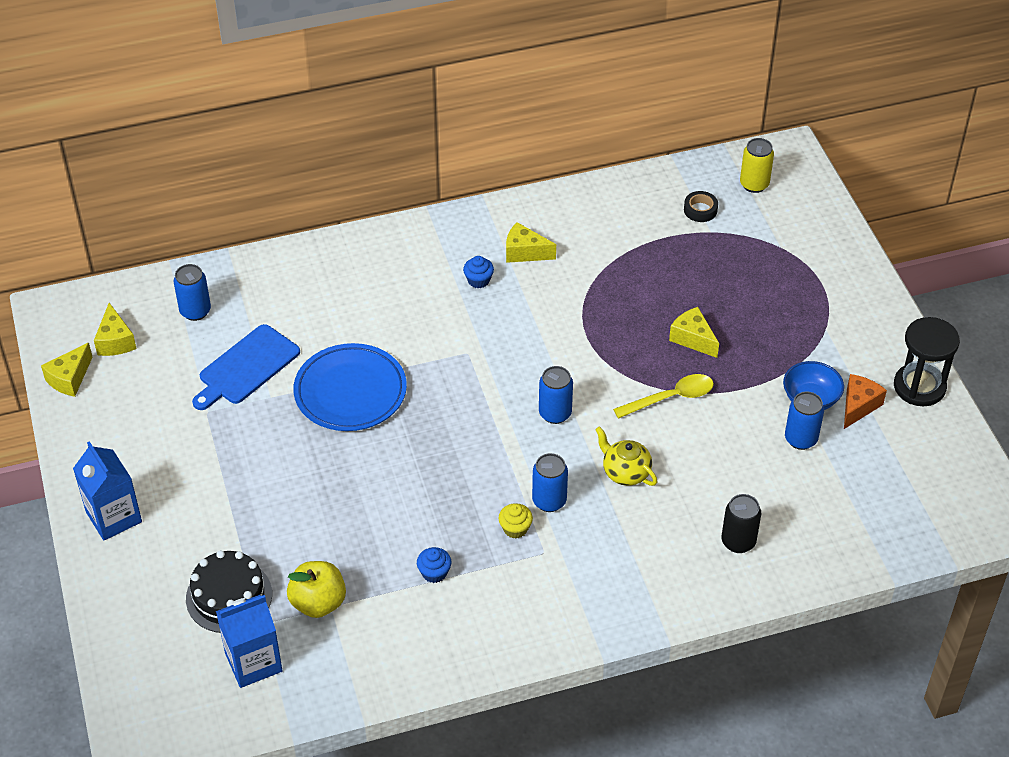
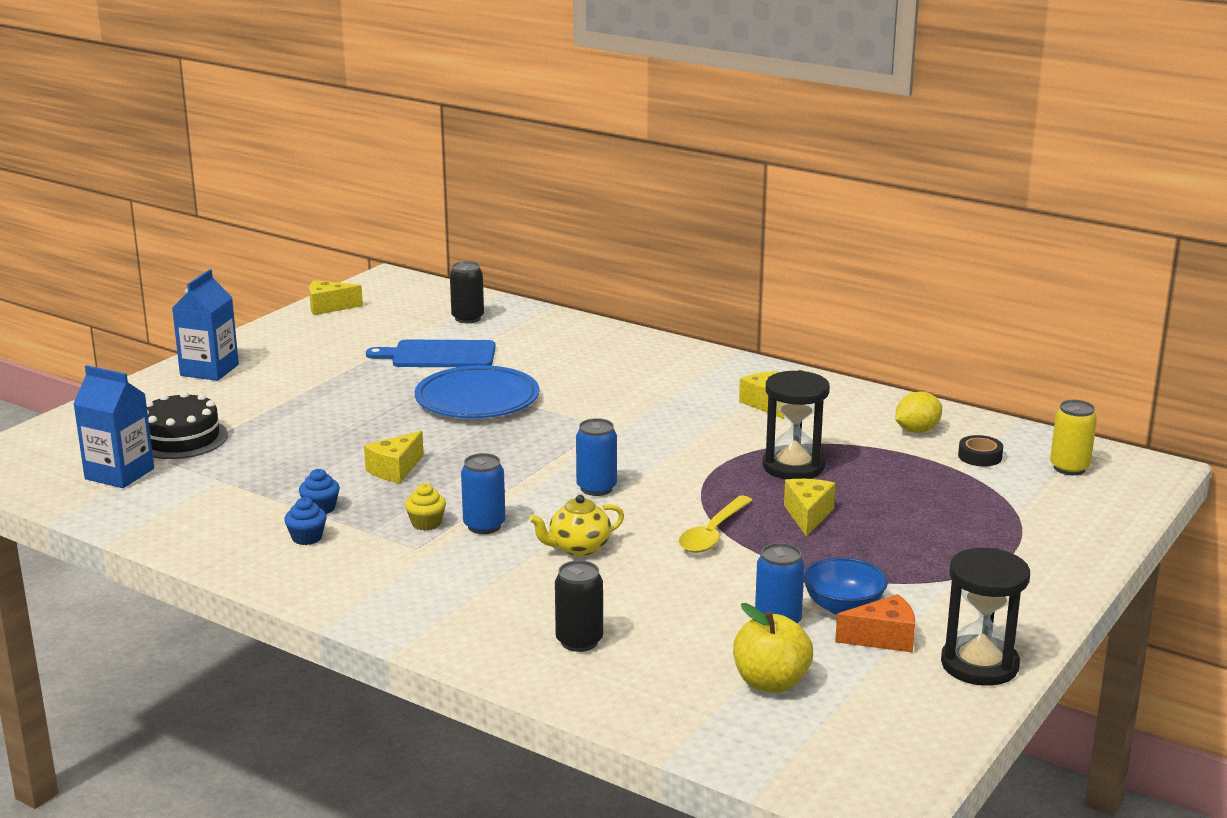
camera: 50 degrees right, 25 degrees down
(115, 341) = (391, 306): yellow cheese -> yellow cheese (395, 470)
(195, 311) = (467, 318): blue can -> black can
(318, 603) = (219, 474): yellow apple -> yellow apple (771, 683)
(478, 280) = (696, 399): blue cupcake -> blue cupcake (307, 538)
(624, 301) = (793, 466): none -> black hourglass
(625, 472) = (578, 548): yellow teapot -> yellow teapot turned 120 degrees counterclockwise
(638, 211) = (917, 431): none -> yellow lemon
(671, 398) = (712, 534): yellow spoon -> yellow spoon turned 90 degrees clockwise

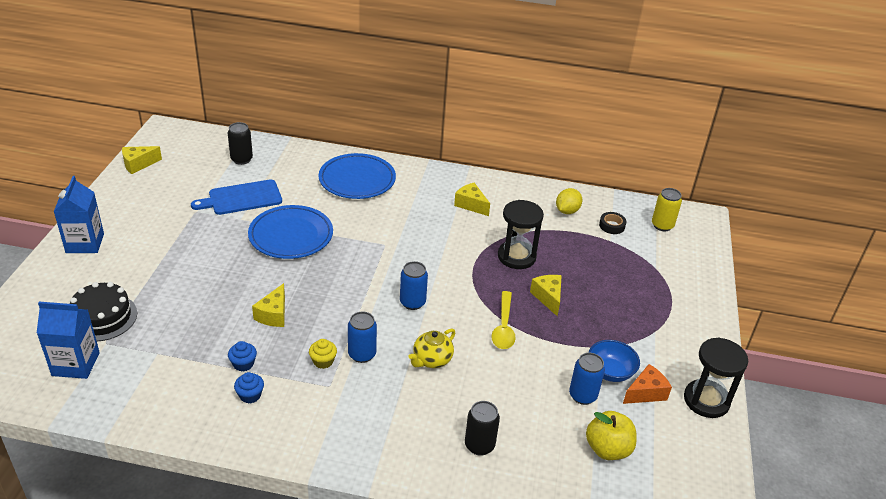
camera: 25 degrees left, 15 degrees up
(614, 357) = (357, 180): none -> blue plate

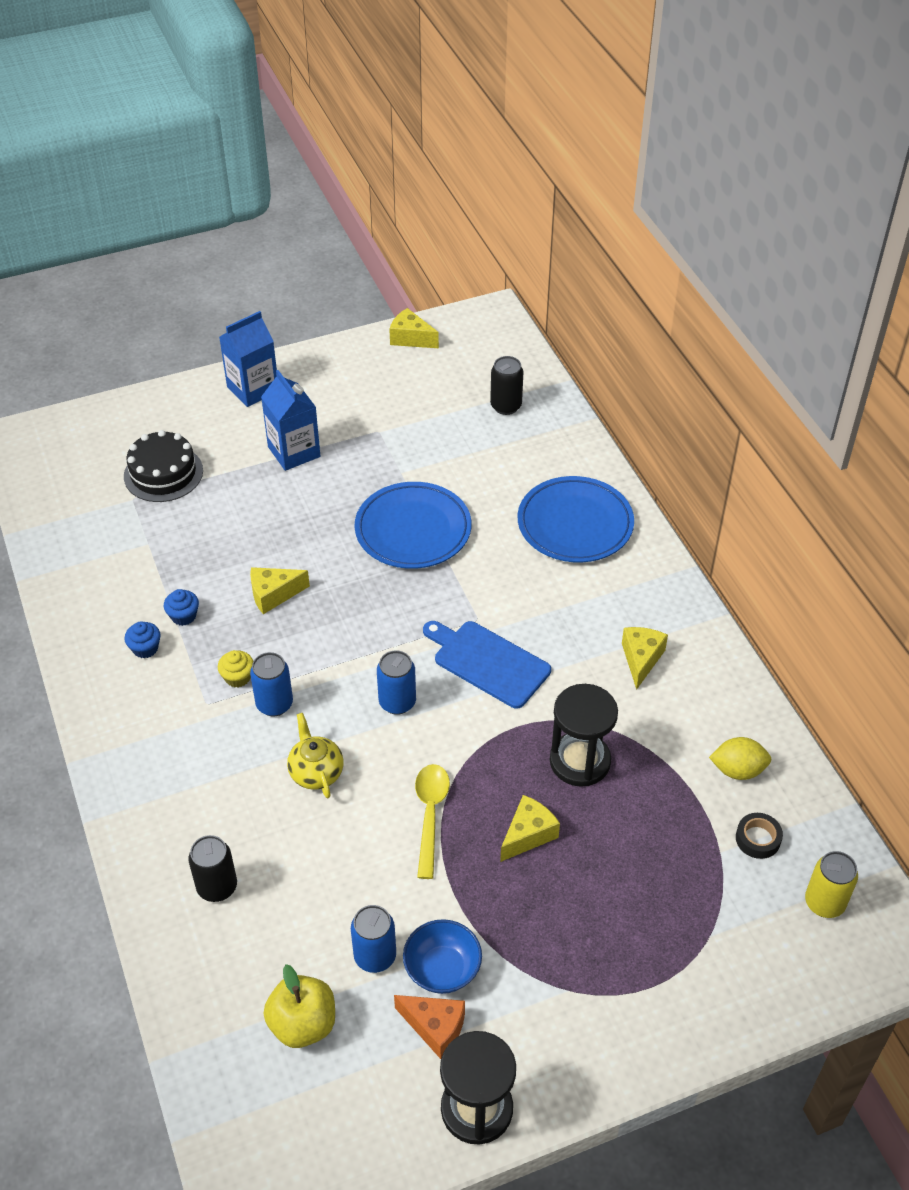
camera: 60 degrees right, 10 degrees up
(76, 364) = (90, 498): blue carton -> blue carton (294, 452)
(242, 198) = (437, 451): blue cutting board -> blue cutting board (488, 662)
(431, 360) = (316, 772): yellow teapot -> yellow teapot turned 60 degrees clockwise
(503, 327) = (430, 814): yellow spoon -> yellow spoon turned 120 degrees clockwise

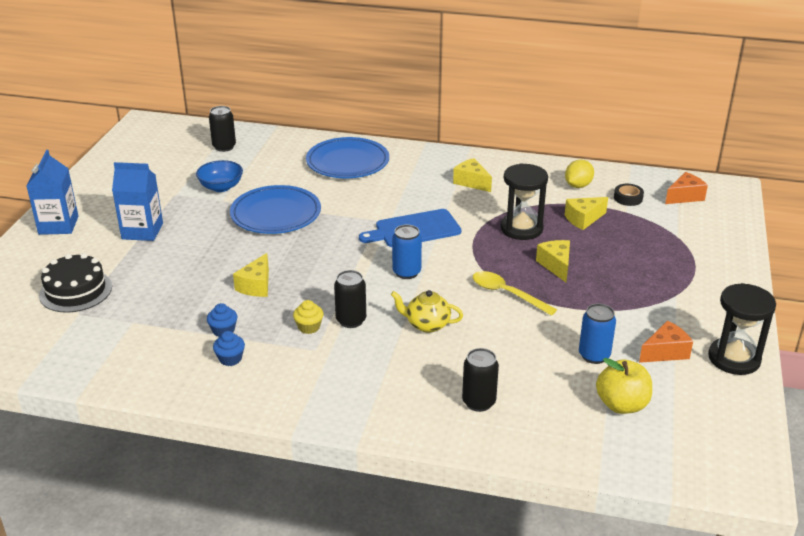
camera: 55 degrees left, 15 degrees down
(274, 704) = (351, 320): blue can -> black can
(410, 338) = (115, 154): yellow cheese -> yellow cheese (583, 219)
(442, 969) = (625, 333): blue bowl -> blue bowl (221, 187)
(824, 903) = (685, 197): yellow can -> orange cheese

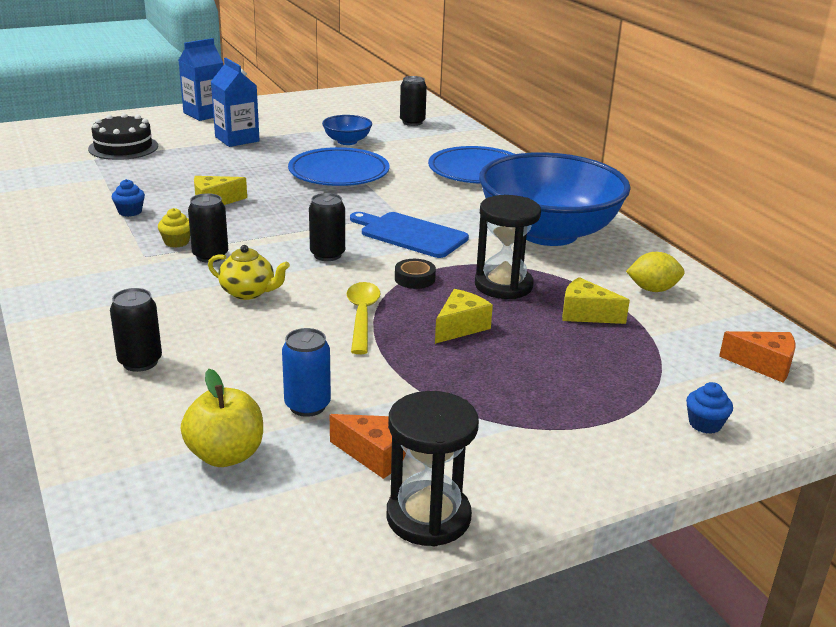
camera: 50 degrees right, 5 degrees down
(230, 359) = (91, 227): blue cupcake -> blue cupcake (705, 424)
(406, 272) = (327, 255): blue can -> black can
(427, 324) = (248, 292): yellow teapot -> yellow teapot turned 135 degrees clockwise
(471, 182) = (548, 233): yellow cheese -> blue bowl
(628, 198) = (684, 328): black tape -> black tape (414, 279)

